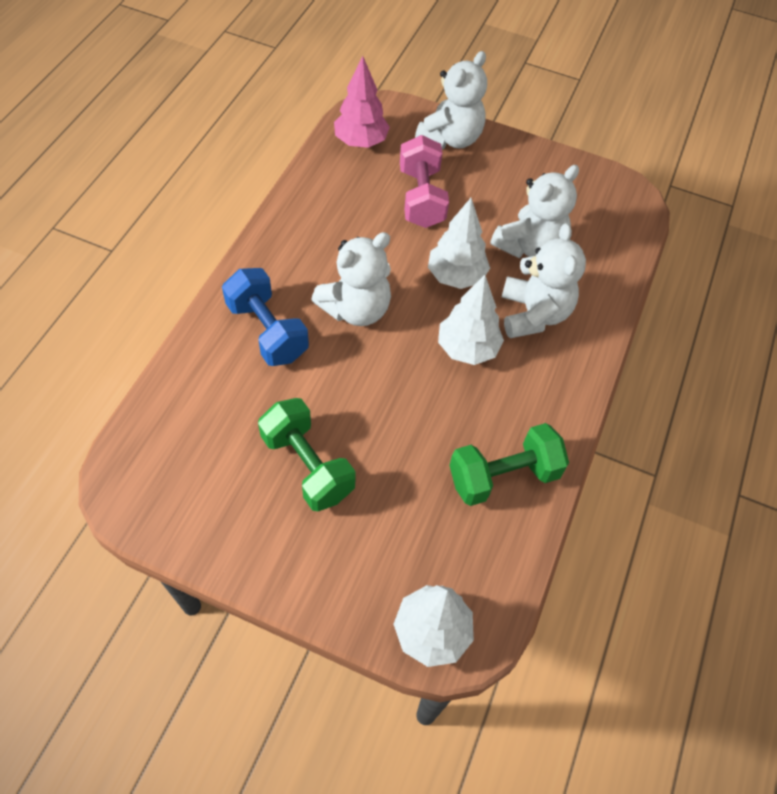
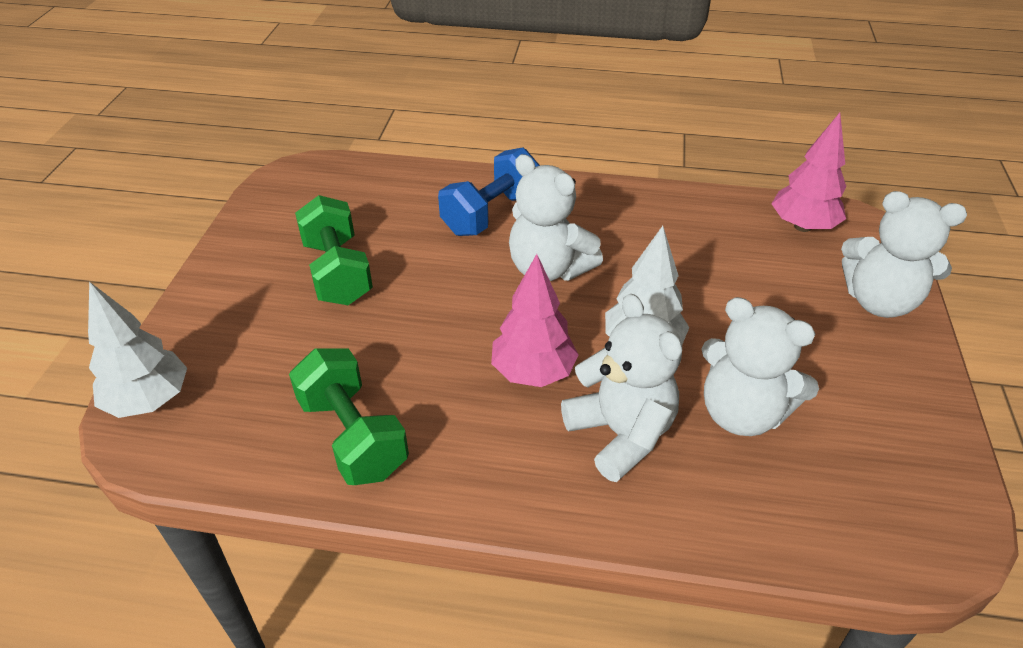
camera: 80 degrees right, 15 degrees down
(307, 466) = (337, 272): green dumbbell -> green dumbbell turned 60 degrees counterclockwise
(421, 198) = (751, 292): pink dumbbell -> none
(467, 348) = (533, 373): white tree -> pink tree
(533, 314) = (620, 434): white teddy bear -> white teddy bear turned 105 degrees counterclockwise

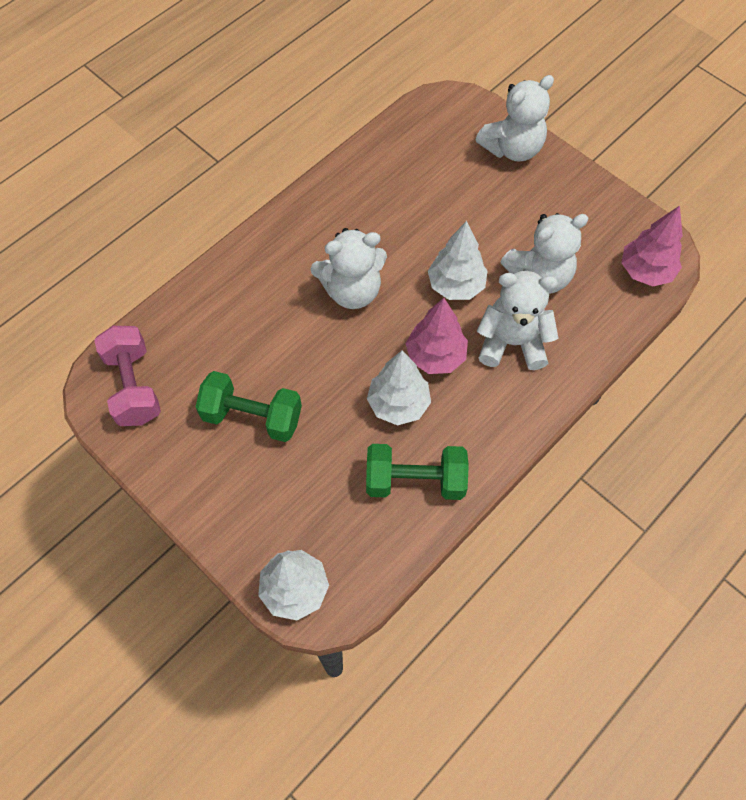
camera: 55 degrees left, 20 degrees up
(312, 189) = (133, 386): none -> pink dumbbell
(443, 372) = (398, 404): none -> white tree
(491, 214) = (267, 288): blue dumbbell -> none
(802, 226) = (425, 131): pink tree -> pink tree (645, 271)

